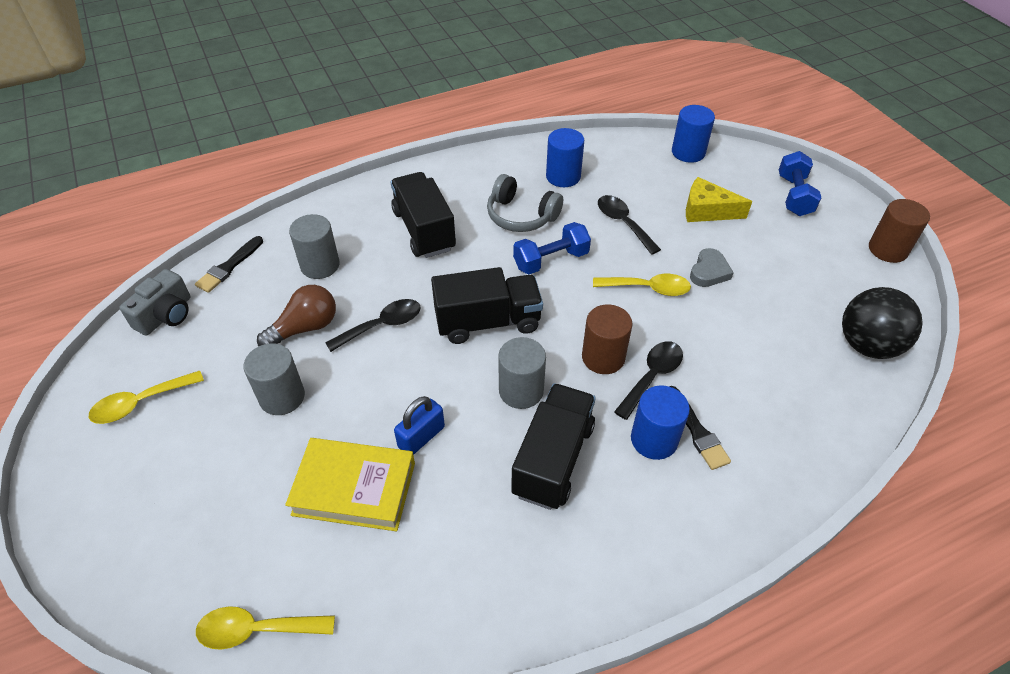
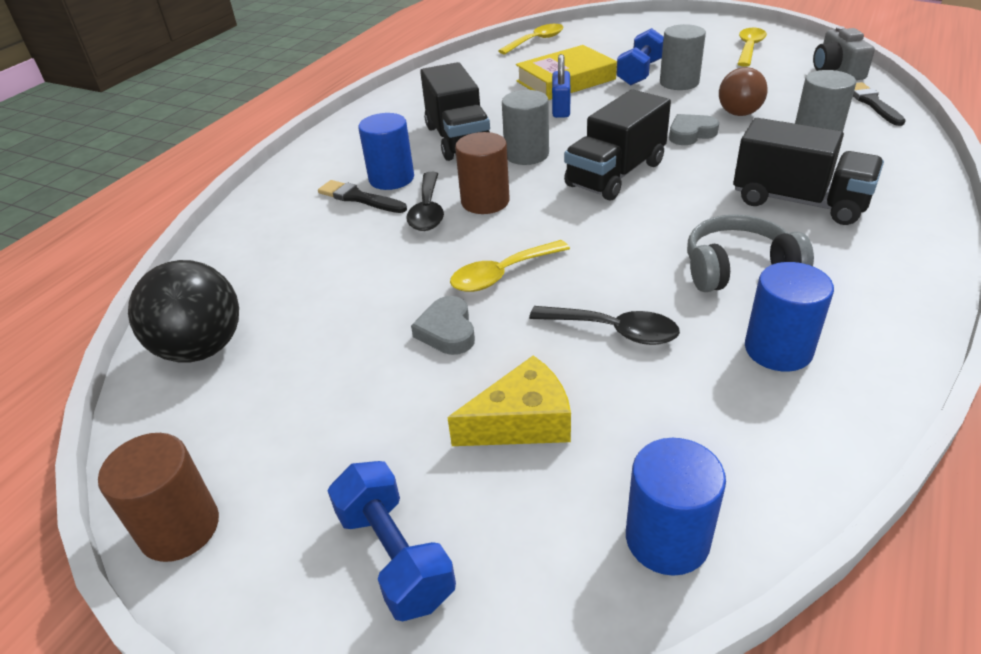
camera: 145 degrees right, 10 degrees down
(382, 325) = (690, 134): black spoon -> grey heart
(551, 260) = (636, 245): blue dumbbell -> blue dumbbell (640, 73)

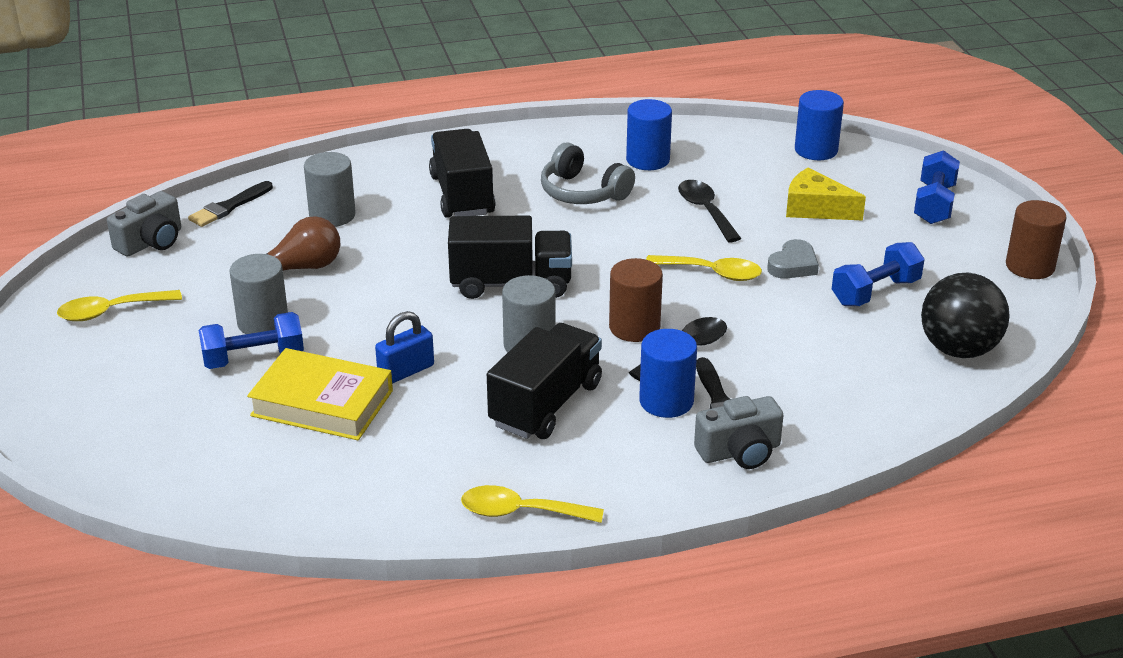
camera: 135 degrees left, 5 degrees down
(307, 182) = (740, 452): none -> grey camera
(336, 356) = (875, 292): none -> blue dumbbell
(536, 41) = (196, 494): yellow spoon -> yellow spoon (520, 512)
(690, 134) = (389, 274): grey heart -> none

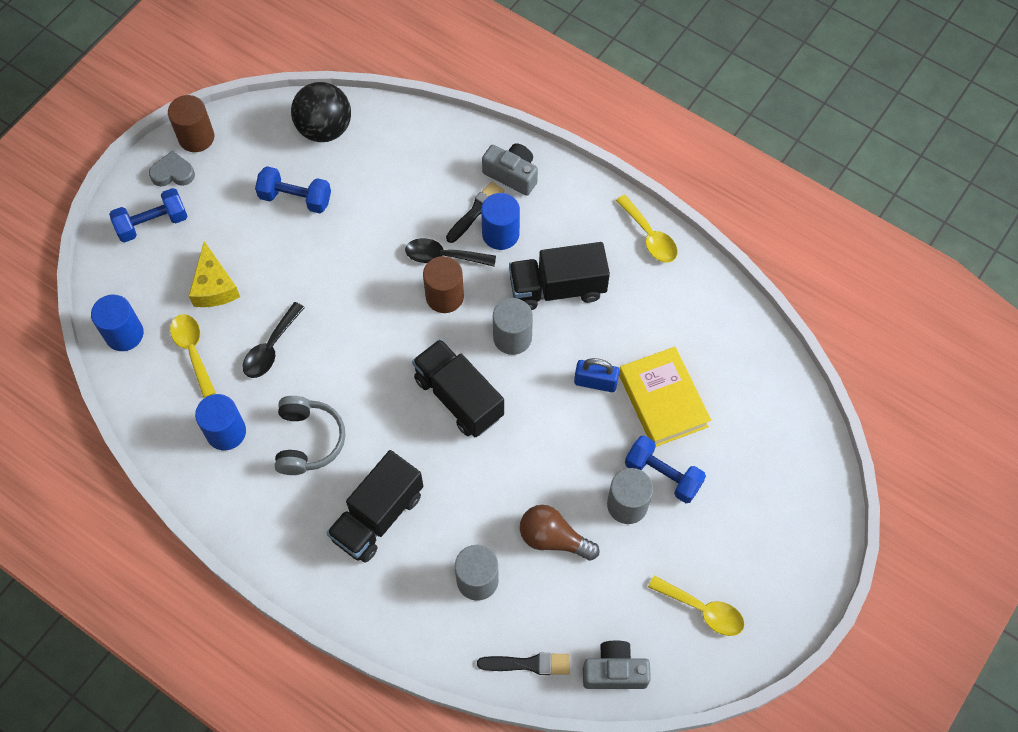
camera: 130 degrees left, 30 degrees up
(712, 273) = (347, 295): yellow spoon -> yellow spoon (192, 350)
(793, 265) = (300, 257): grey heart -> grey heart (173, 173)

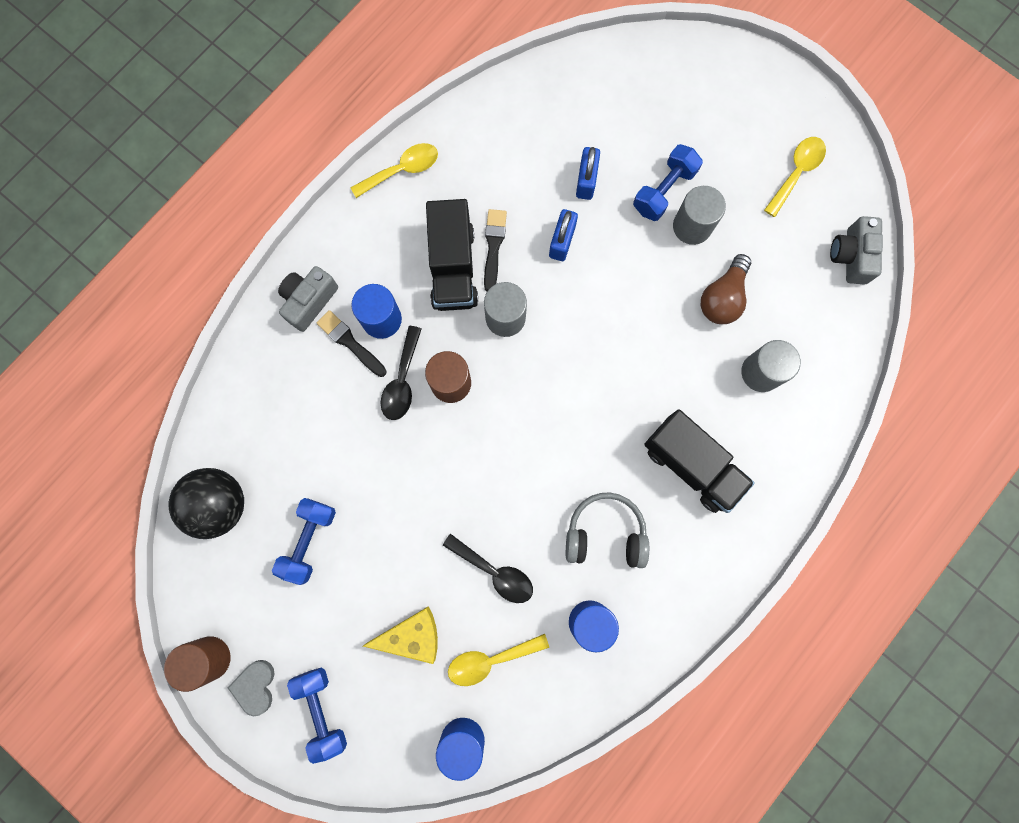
camera: 85 degrees left, 15 degrees up
(459, 397) = (568, 376): black truck -> none
(528, 664) = (843, 332): black brush -> black brush (493, 246)
(663, 400) = (586, 180): yellow book -> blue padlock

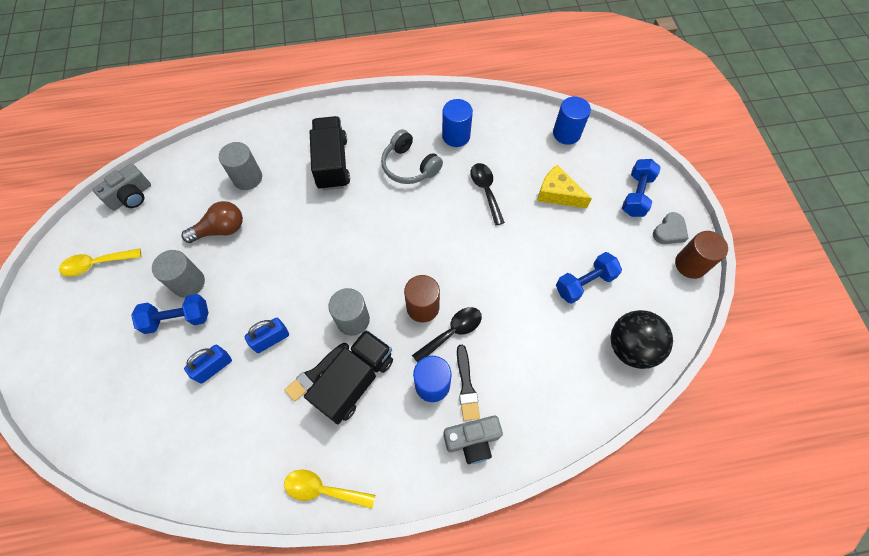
camera: 140 degrees left, 15 degrees down
(490, 660) = (523, 155): yellow spoon -> none

